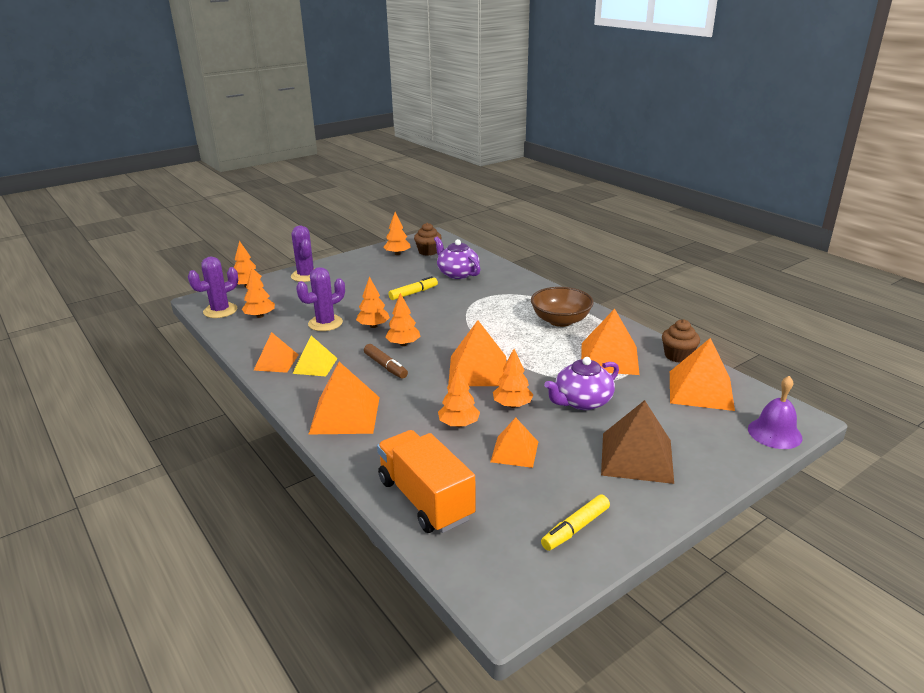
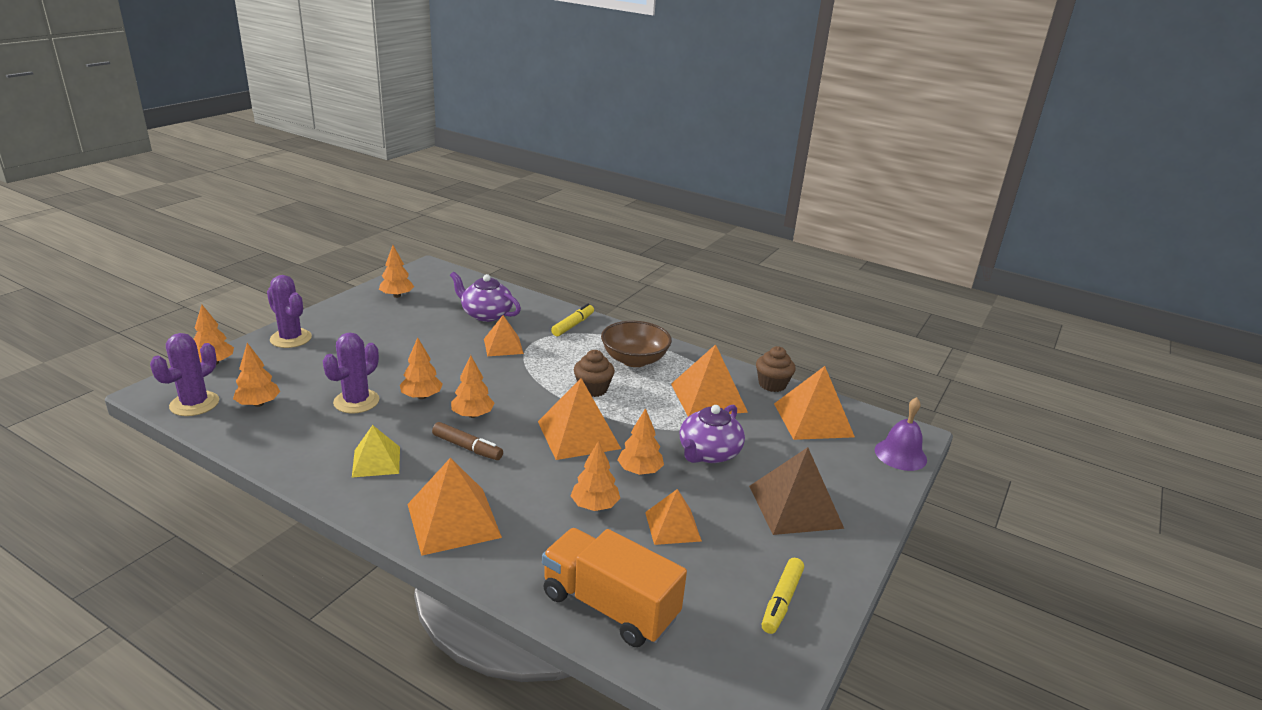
camera: 25 degrees left, 0 degrees up
(276, 362) = (320, 465): orange pyramid -> orange pyramid (503, 346)
(413, 293) = (447, 346): yellow marker -> yellow marker (573, 325)
(428, 252) = (434, 289): brown cupcake -> brown cupcake (593, 389)

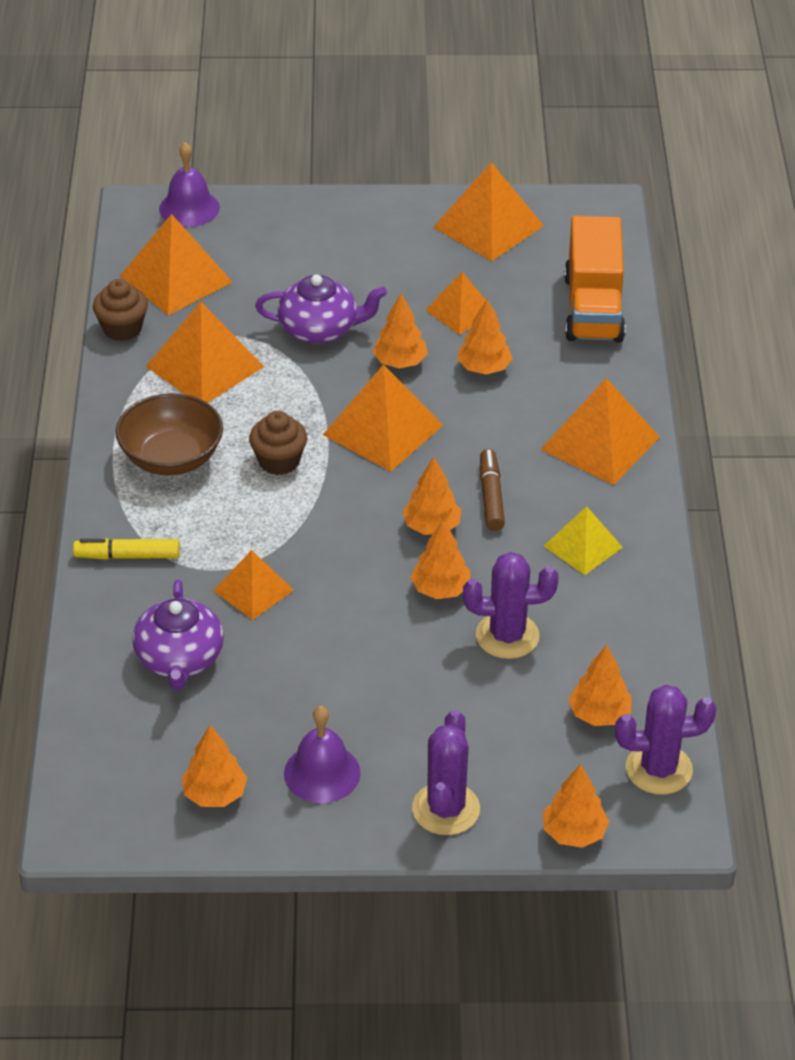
camera: 120 degrees left, 15 degrees up
(365, 320) = (322, 773): none -> purple bell
(781, 601) = (488, 226): yellow marker -> orange pyramid
(795, 506) = (352, 251): brown pyramid -> none

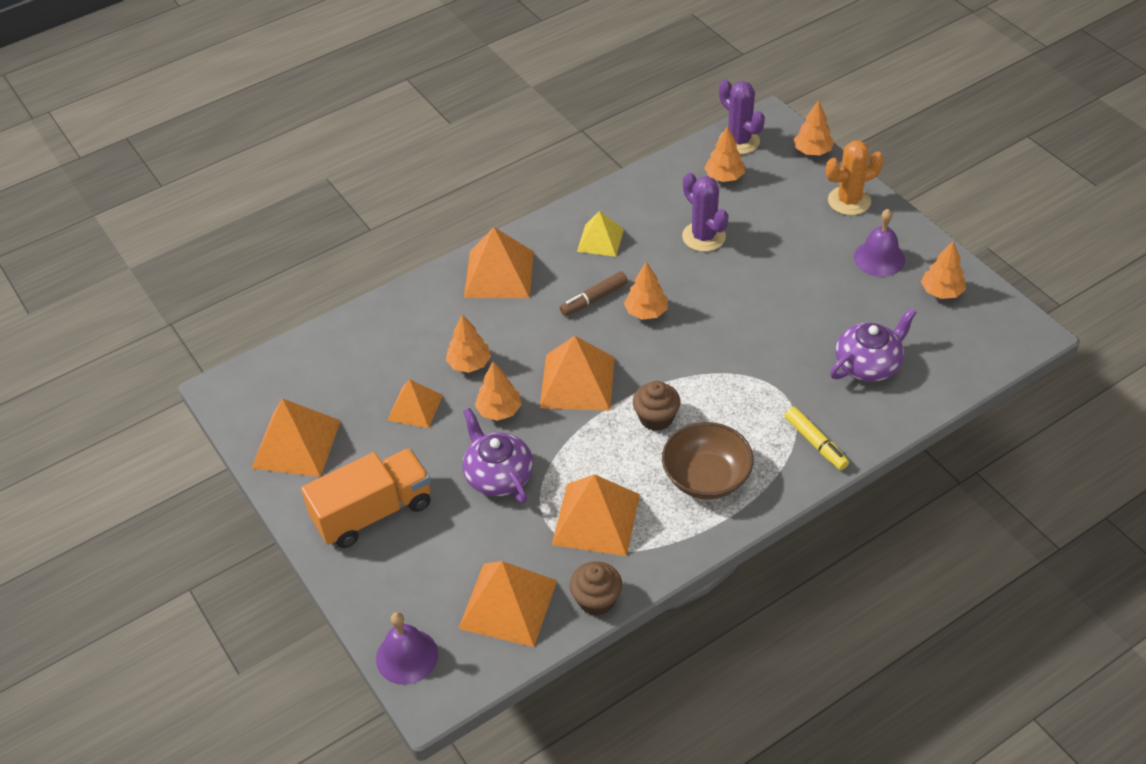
camera: 120 degrees left, 5 degrees up
(253, 590) = (780, 363): orange pyramid -> none
(440, 589) = (695, 281): orange tree -> none
(446, 809) = (849, 201): purple cactus -> orange cactus
(593, 308) = (357, 340): orange truck -> orange truck (373, 512)

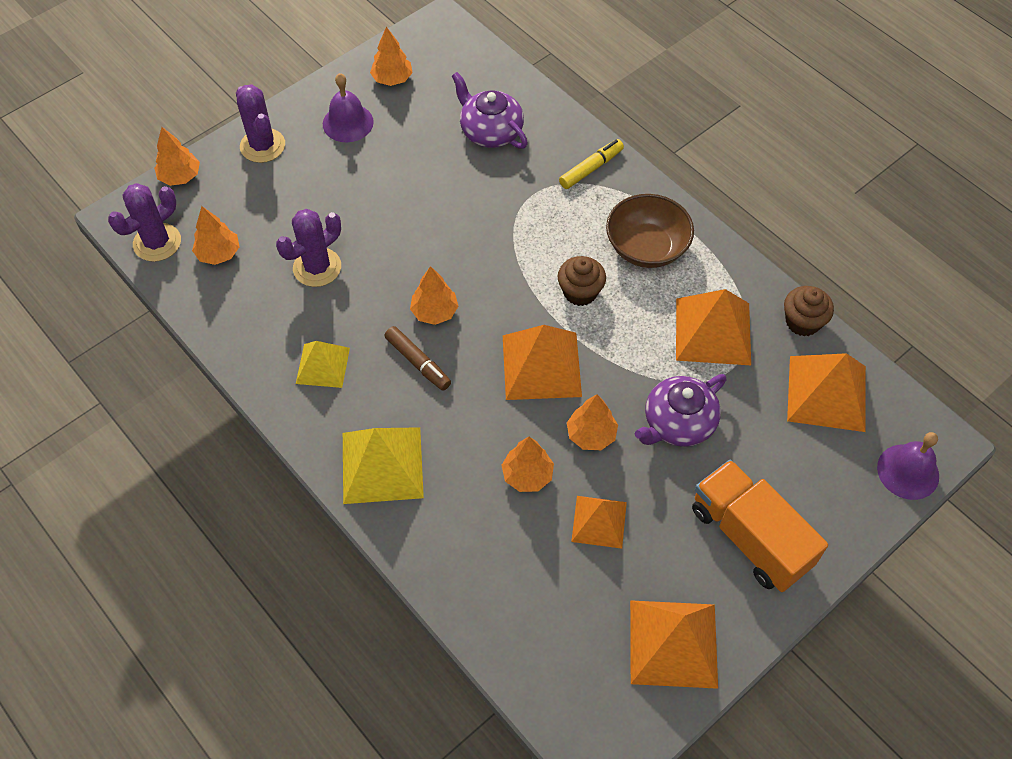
camera: 100 degrees left, 10 degrees up
(499, 274) = (382, 465): orange pyramid -> yellow pyramid
(849, 201) = (262, 146): orange cactus -> purple cactus

